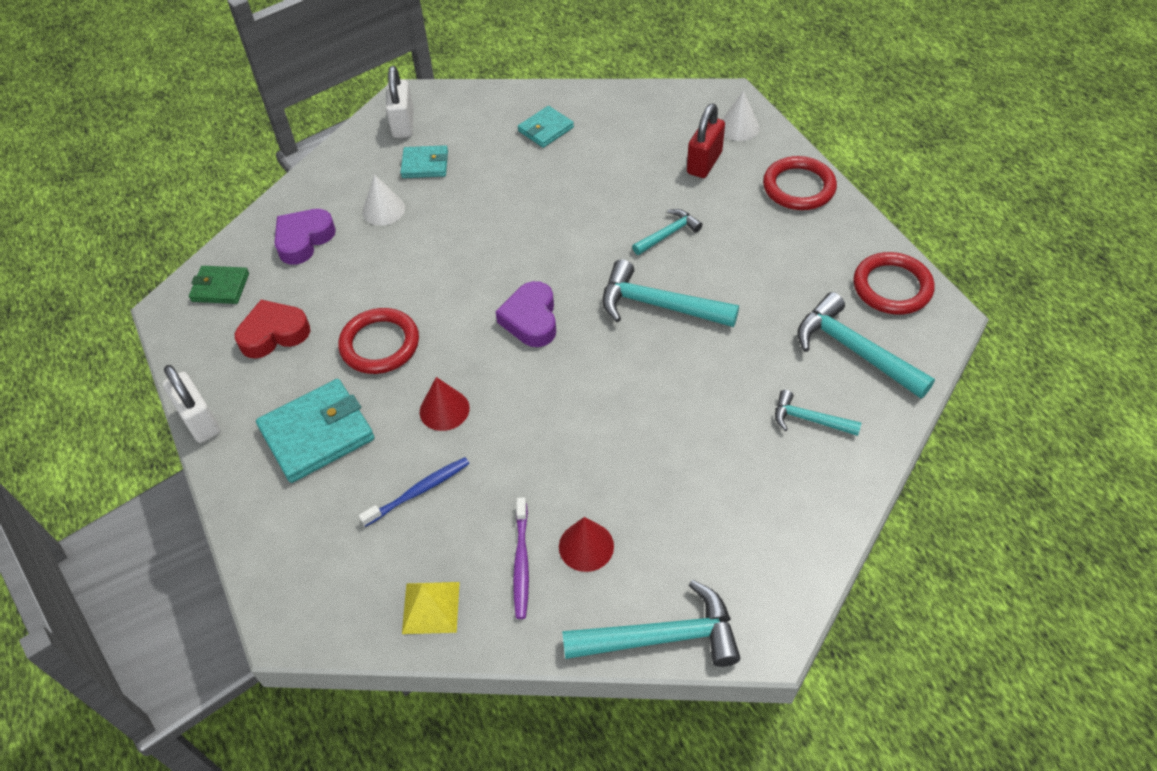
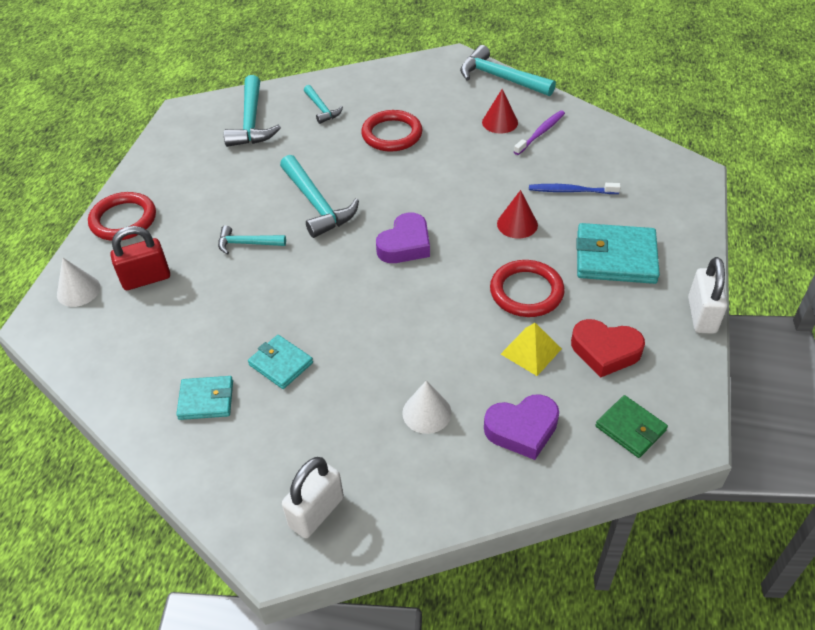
camera: 140 degrees left, 5 degrees down
(425, 164) = (345, 439): turquoise wallet -> turquoise wallet (281, 364)
(431, 607) = (606, 140): yellow pyramid -> yellow pyramid (531, 351)
(892, 287) = (181, 136): red ring -> red ring (392, 134)

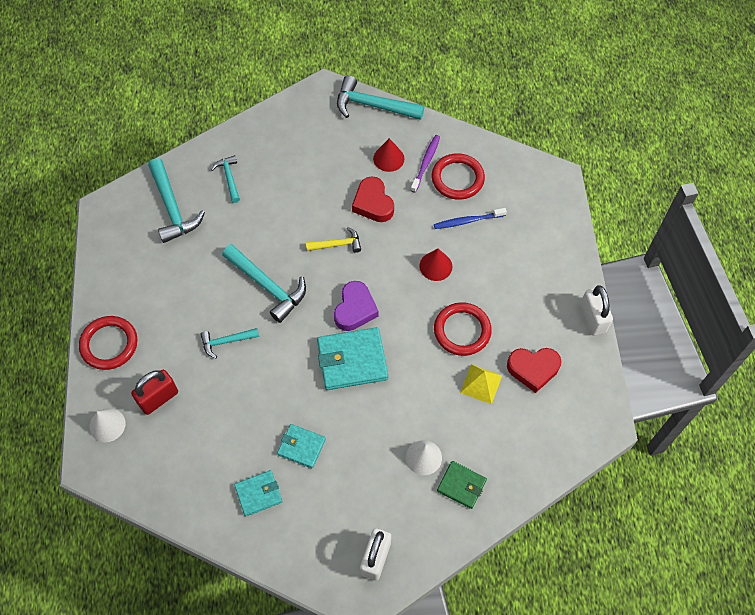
camera: 20 degrees left, 15 degrees up
(321, 109) = (229, 178): turquoise hammer -> turquoise hammer turned 150 degrees counterclockwise
(392, 134) = (302, 194): red ring -> red ring (457, 178)
(411, 183) = (337, 244): none -> yellow hammer
(466, 156) = (373, 203): none -> red heart
(522, 429) = (494, 452): purple heart -> none
(615, 257) = (519, 280): turquoise wallet -> turquoise wallet (352, 360)
(630, 428) = (566, 429): green wallet -> green wallet (461, 485)

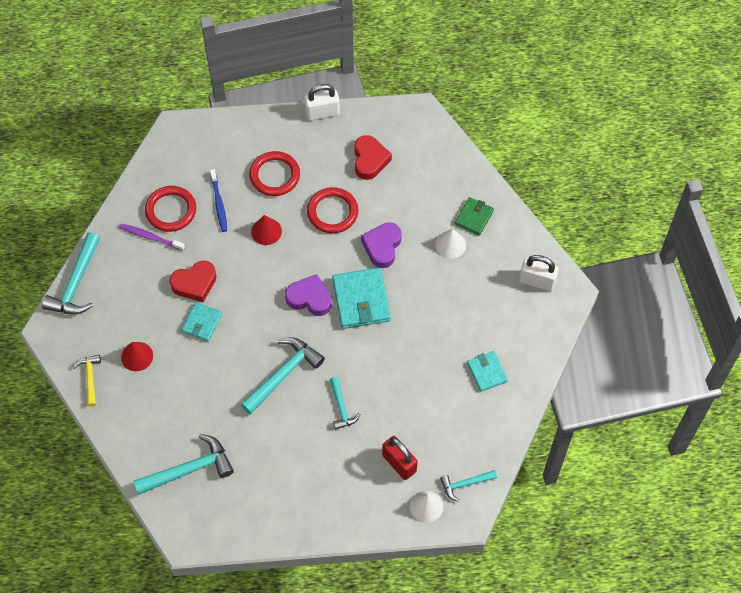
camera: 90 degrees left, 0 degrees up
(109, 344) = (343, 514): red ring -> red ring (274, 175)
(229, 178) = (156, 417): turquoise hammer -> turquoise hammer (465, 484)
(301, 447) = (443, 339): turquoise wallet -> turquoise wallet (202, 323)
(337, 244) = (239, 314): yellow hammer -> yellow hammer (90, 378)
(388, 158) = (143, 270): red cone -> red cone (137, 356)
(419, 382) = (382, 247): none -> purple heart
(481, 384) = (383, 199): yellow pyramid -> none

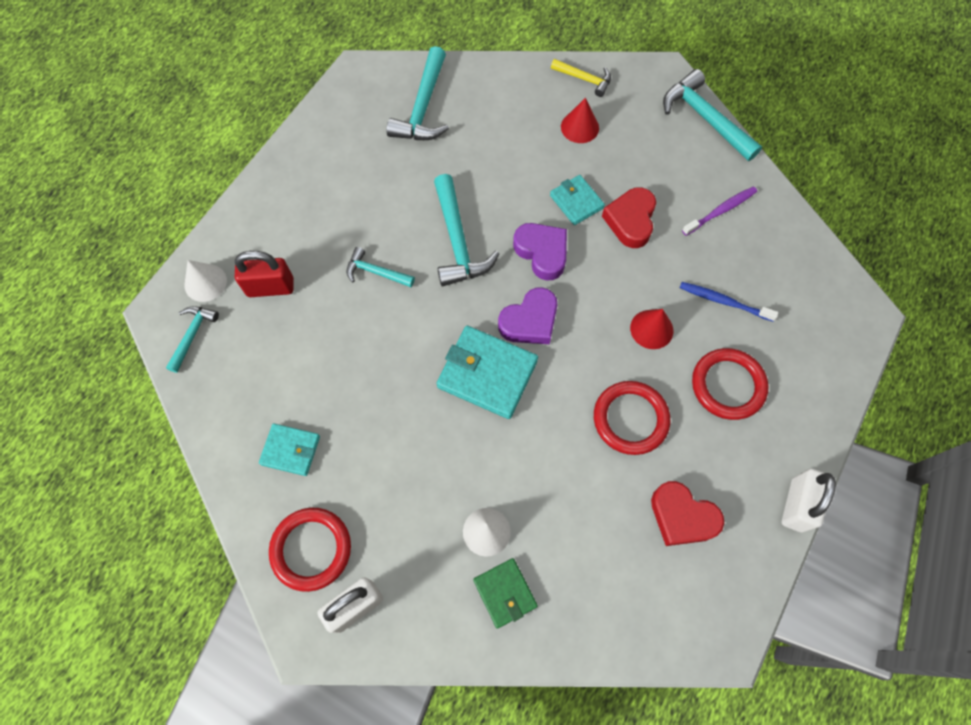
camera: 125 degrees right, 5 degrees up
(171, 210) = (745, 248): red ring -> red ring (311, 549)
(382, 247) = (541, 445): purple heart -> purple heart (542, 253)

